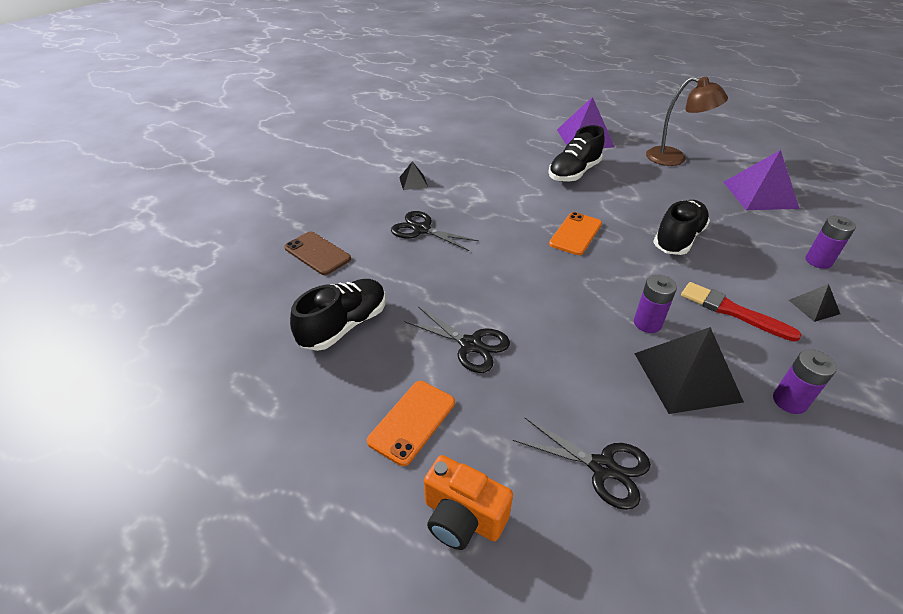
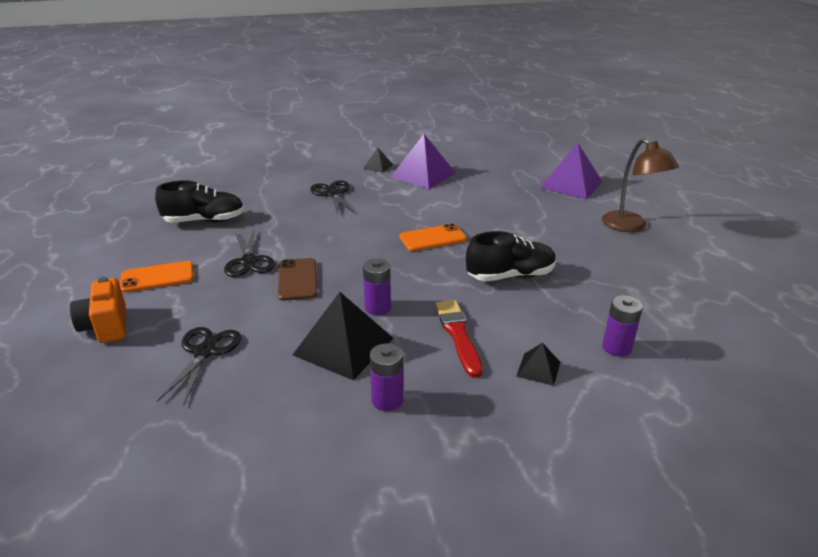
camera: 40 degrees right, 10 degrees down
(317, 253) = (253, 182): brown phone -> brown phone (297, 279)
(574, 173) = (511, 203): black shoe -> none
(602, 467) = (205, 352): black scissors -> black scissors turned 150 degrees counterclockwise
(760, 194) = (665, 282): purple pyramid -> purple pyramid (423, 174)

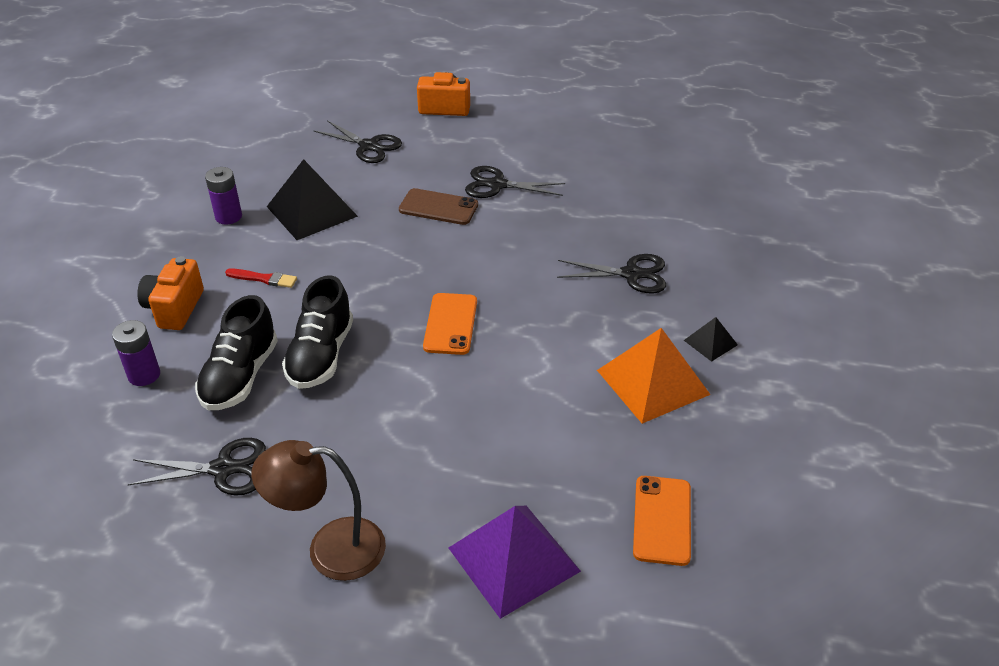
camera: 115 degrees right, 10 degrees up
(157, 277) = (506, 134): orange phone -> orange phone (662, 520)
(204, 221) = (610, 169): black shoe -> black shoe (240, 376)
(377, 307) = (349, 243): purple battery -> none
(423, 174) = (653, 382): purple pyramid -> orange pyramid
(458, 335) = (263, 279): red brush -> red brush, size x0.62
(538, 369) = (175, 308): black pyramid -> orange camera
(636, 276) = (223, 469): none -> black scissors

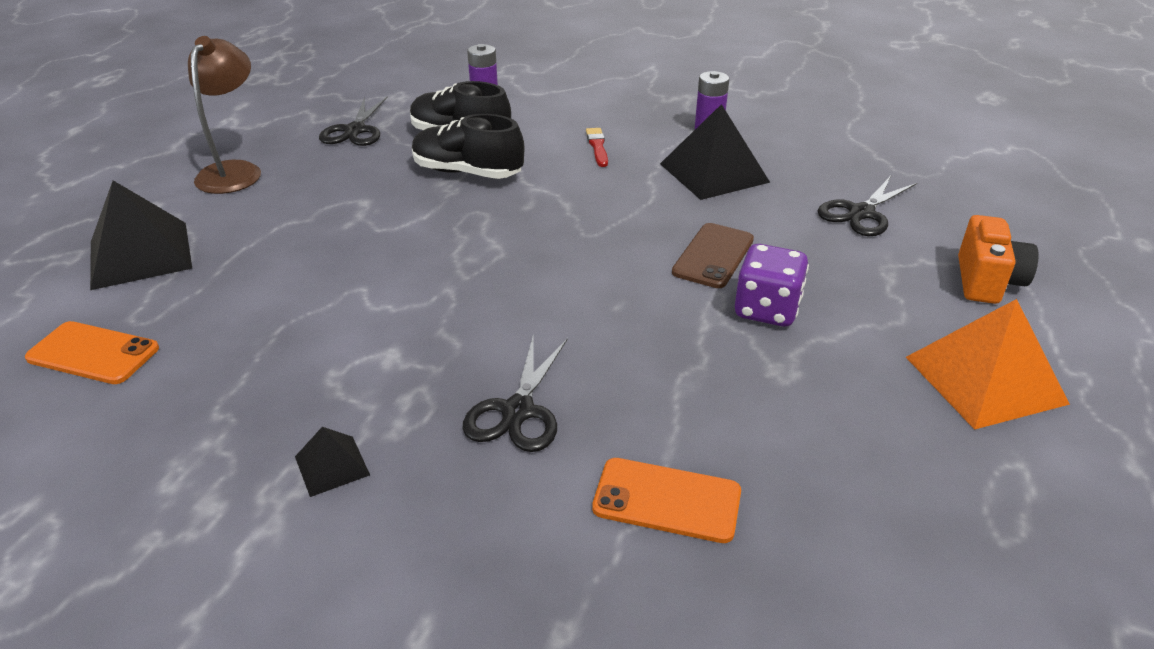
camera: 100 degrees right, 5 degrees down
(175, 308) = (566, 108): orange camera -> none
(263, 279) = (597, 146): red brush -> red brush turned 150 degrees clockwise
(450, 324) = (479, 247): orange phone -> orange phone (667, 500)
(497, 185) = (766, 310): black scissors -> purple dice
(513, 559) = (140, 254): purple pyramid -> black pyramid
(653, 382) = (293, 388): orange pyramid -> orange pyramid (984, 380)

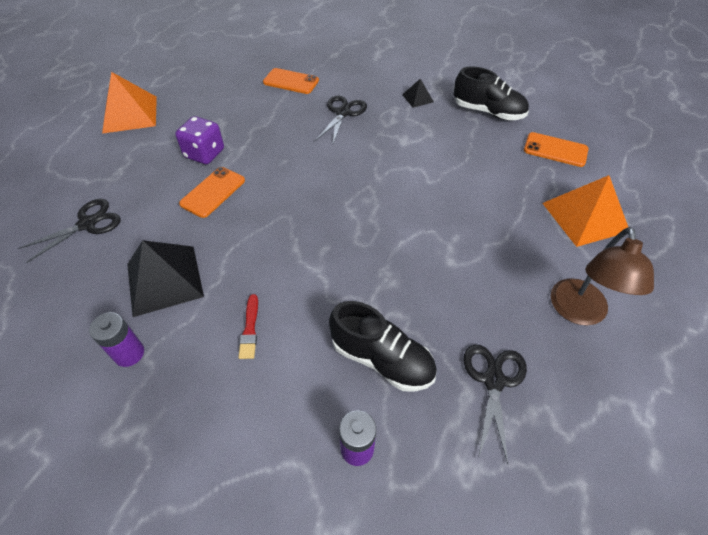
camera: 175 degrees left, 15 degrees up
(140, 254) = (585, 217): black pyramid -> orange pyramid
(467, 172) = (372, 295): black shoe -> black shoe (488, 112)
(713, 256) = (213, 192): brown phone -> orange phone
(987, 281) = (68, 164): orange camera -> none

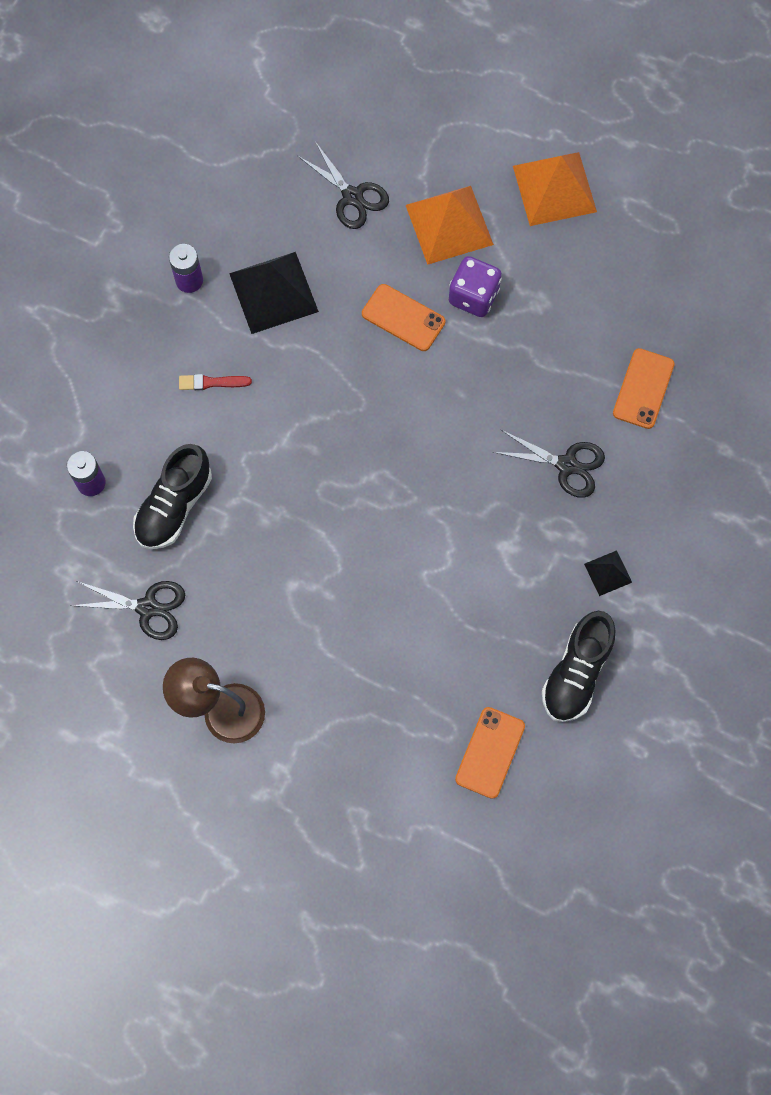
camera: 90 degrees right, 20 degrees up
(585, 217) = (360, 757): orange pyramid -> orange pyramid (449, 224)

